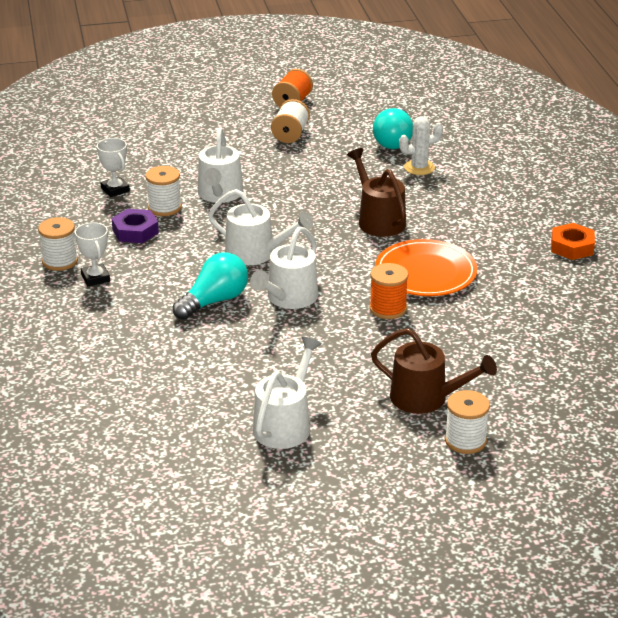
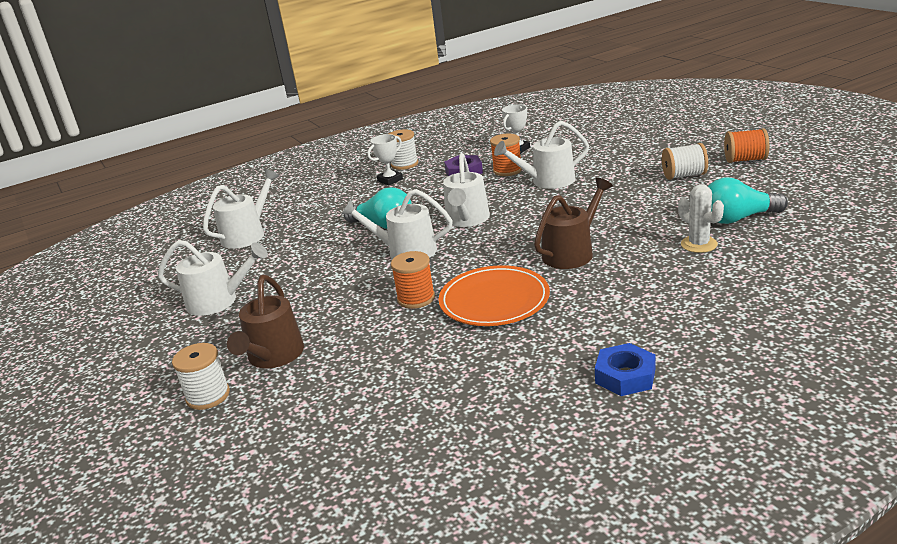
camera: 75 degrees right, 5 degrees down
(132, 393) = (247, 235): none -> white watering can
(164, 208) = (507, 170): white spool -> orange spool
(572, 247) = (625, 376): orange nut -> blue nut

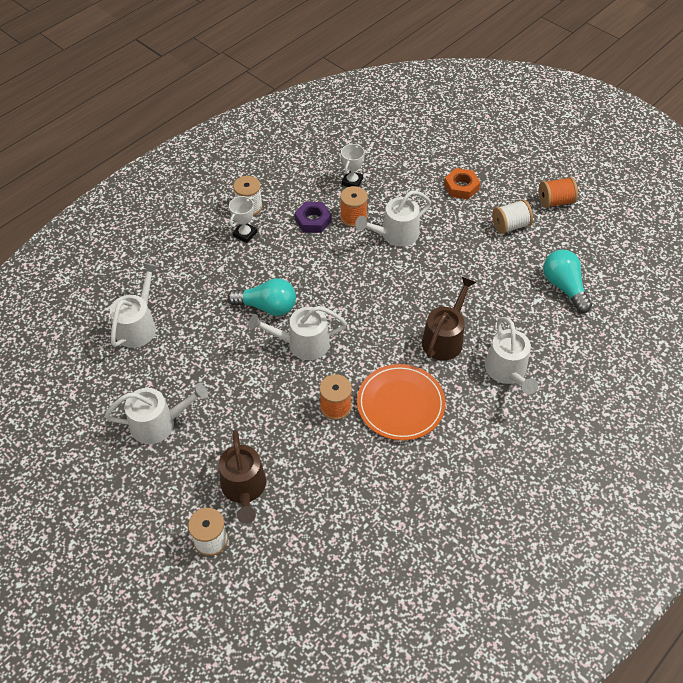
camera: 20 degrees left, 25 degrees up
(467, 219) = (341, 295): white watering can -> white watering can (507, 371)
(625, 376) = (520, 481): blue nut -> none
(636, 151) = (461, 187): none -> orange nut
(699, 244) = (540, 323): white cactus -> none
(738, 218) = (564, 287): turquoise light bulb -> turquoise light bulb turned 90 degrees clockwise

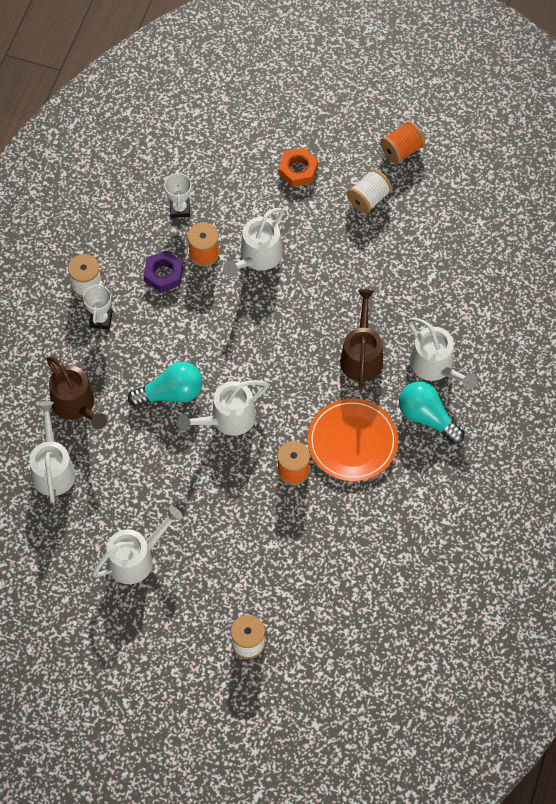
camera: 25 degrees left, 10 degrees up
(244, 488) = (251, 584): brown watering can -> brown watering can (76, 405)
(564, 287) = (451, 251): turquoise light bulb -> turquoise light bulb (427, 417)

